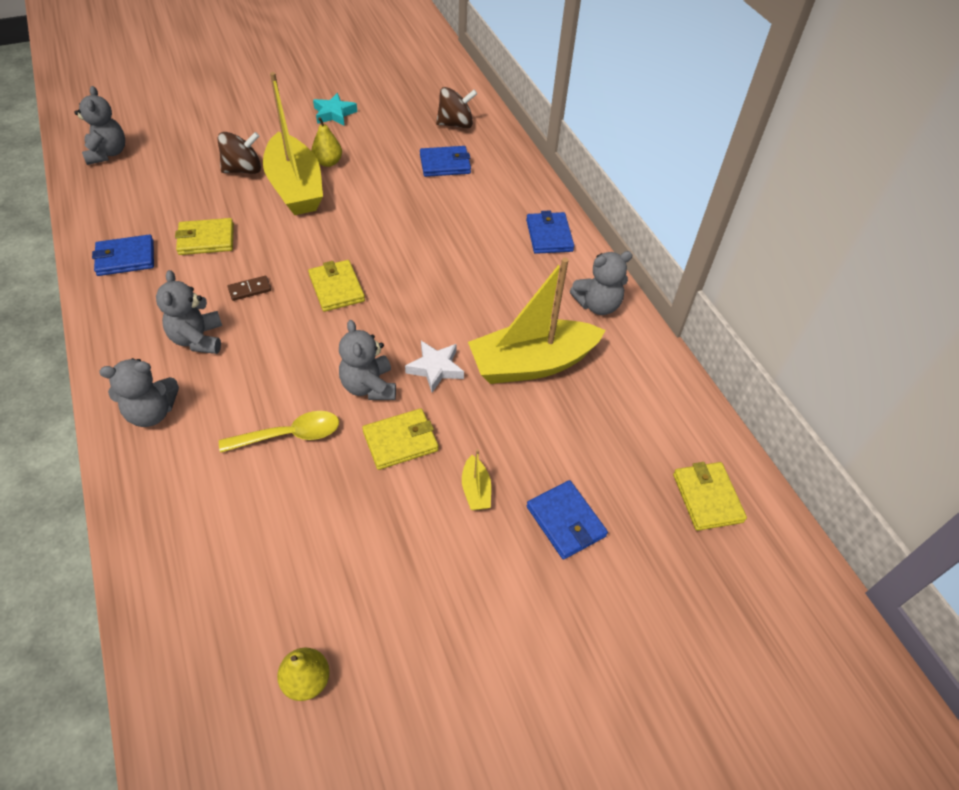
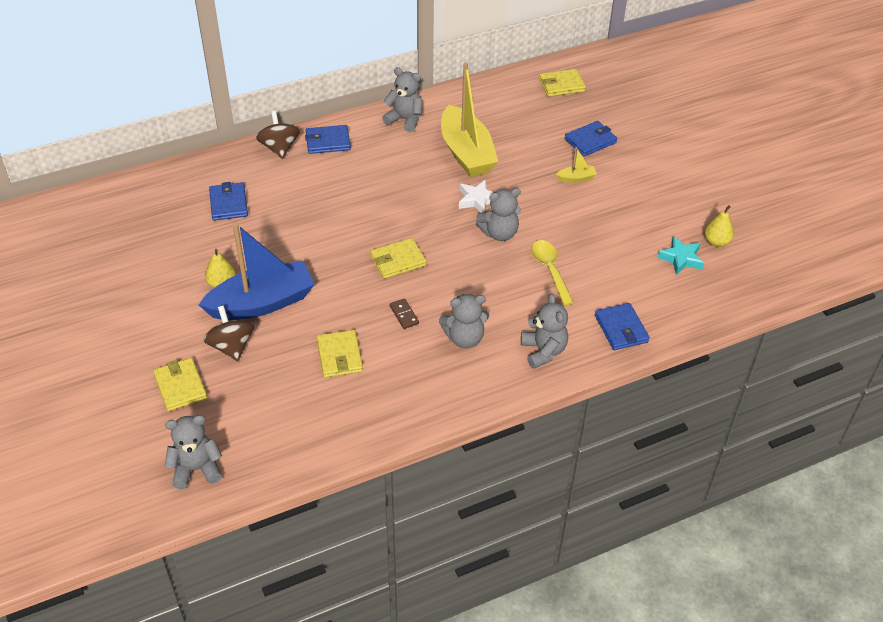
camera: 90 degrees left, 5 degrees down
(126, 258) = (368, 410): blue wallet -> blue wallet (621, 329)
(295, 188) = (262, 303): yellow boat -> blue boat
(334, 114) = (136, 288): turquoise star -> turquoise star (681, 258)
(400, 441) = (545, 214): yellow wallet -> yellow wallet (180, 386)
(455, 124) = (163, 199): brown spinning top -> brown spinning top (279, 148)
(597, 305) = (405, 120): grey teddy bear -> grey teddy bear turned 45 degrees counterclockwise

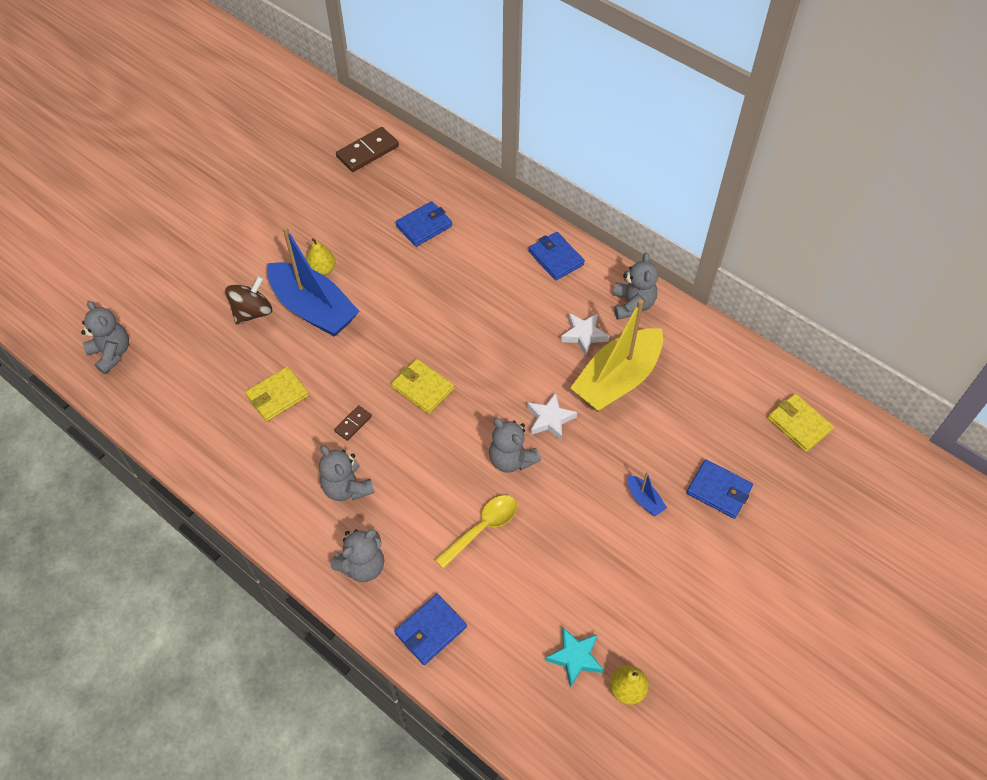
camera: 65 degrees right, 10 degrees up
(108, 210) = (367, 151): none -> brown domino
(180, 386) = (193, 300): yellow wallet -> none
(279, 148) = (522, 226): brown spinning top -> none
(413, 154) = (583, 335): none -> white star
(576, 178) = (644, 499): yellow boat -> blue boat

